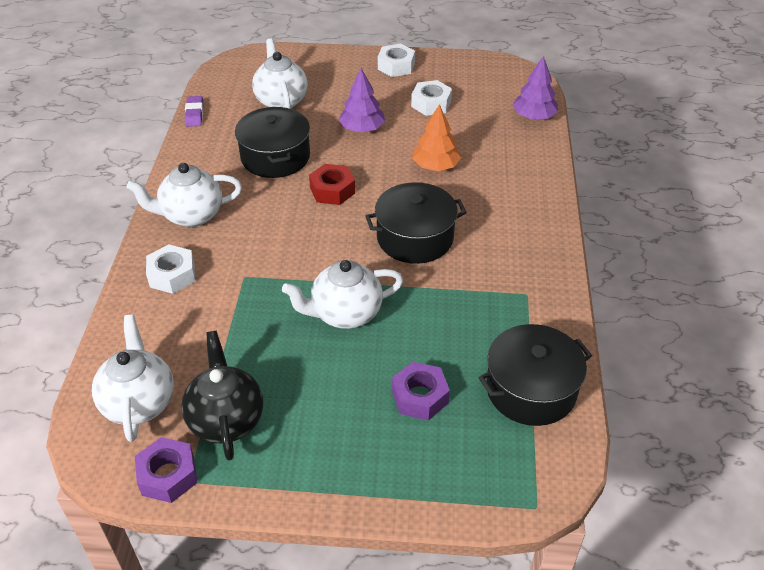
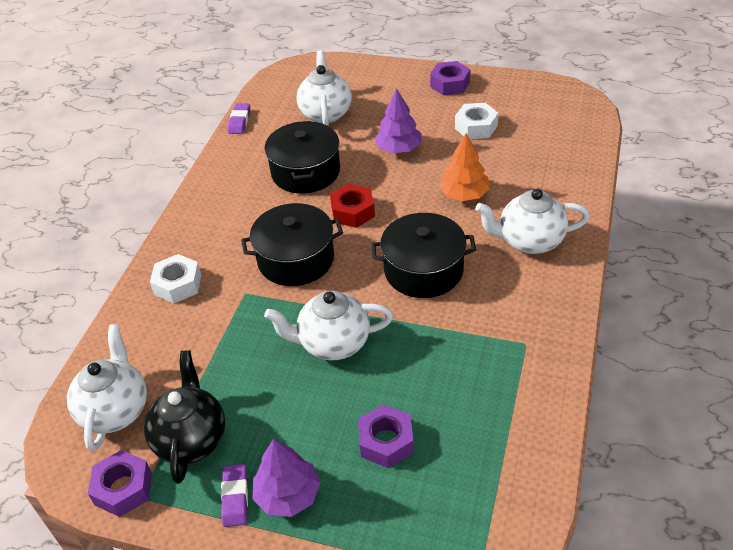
camera: 15 degrees right, 0 degrees up
(191, 215) = (210, 225): white teapot -> white teapot (529, 241)
(286, 467) = (235, 497): none -> purple eraser
(396, 66) = (450, 84): white nut -> purple nut
(531, 389) = (504, 449): black pot -> black pot (296, 259)
(534, 116) = (582, 148): purple tree -> purple tree (288, 495)

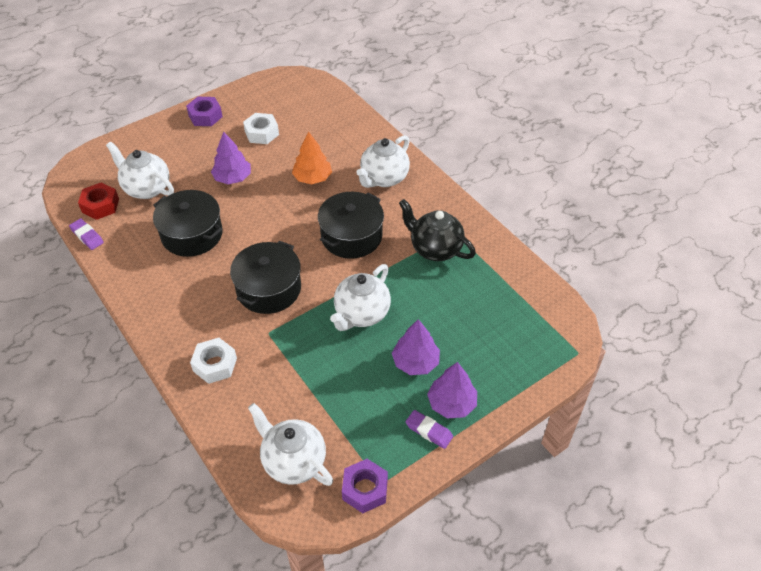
camera: 55 degrees left, 5 degrees up
(191, 439) = (361, 430): black teapot -> black teapot (435, 249)
(314, 427) = (415, 362): none -> purple tree
(353, 211) = (261, 235): red nut -> red nut (100, 205)
(386, 441) = (458, 335): purple nut -> none

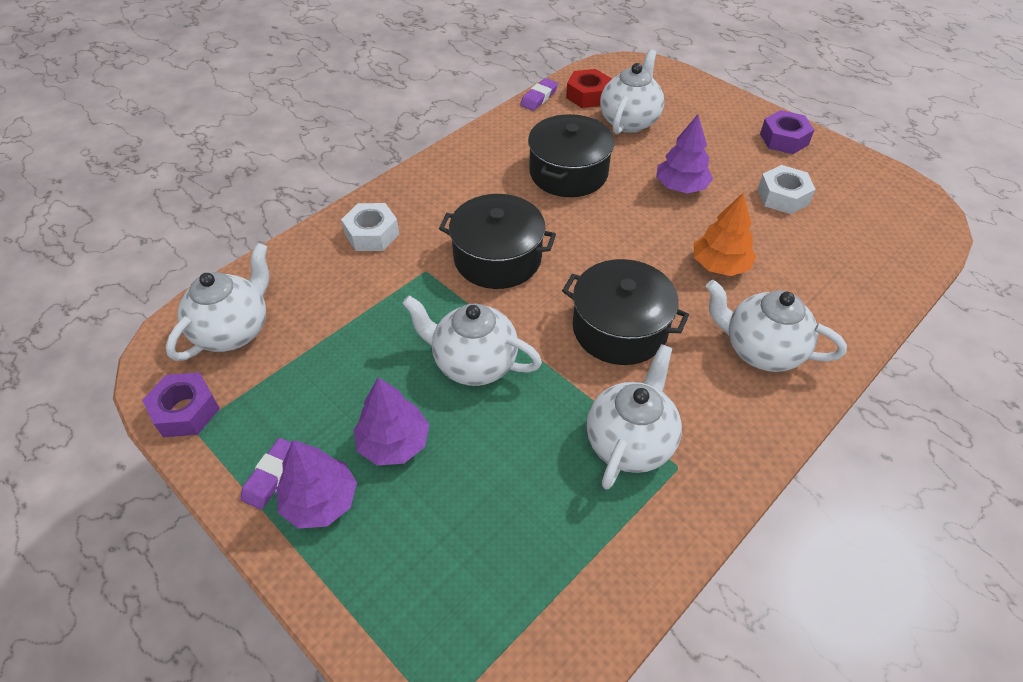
camera: 80 degrees right, 0 degrees up
(435, 249) = (630, 442): black teapot -> white teapot

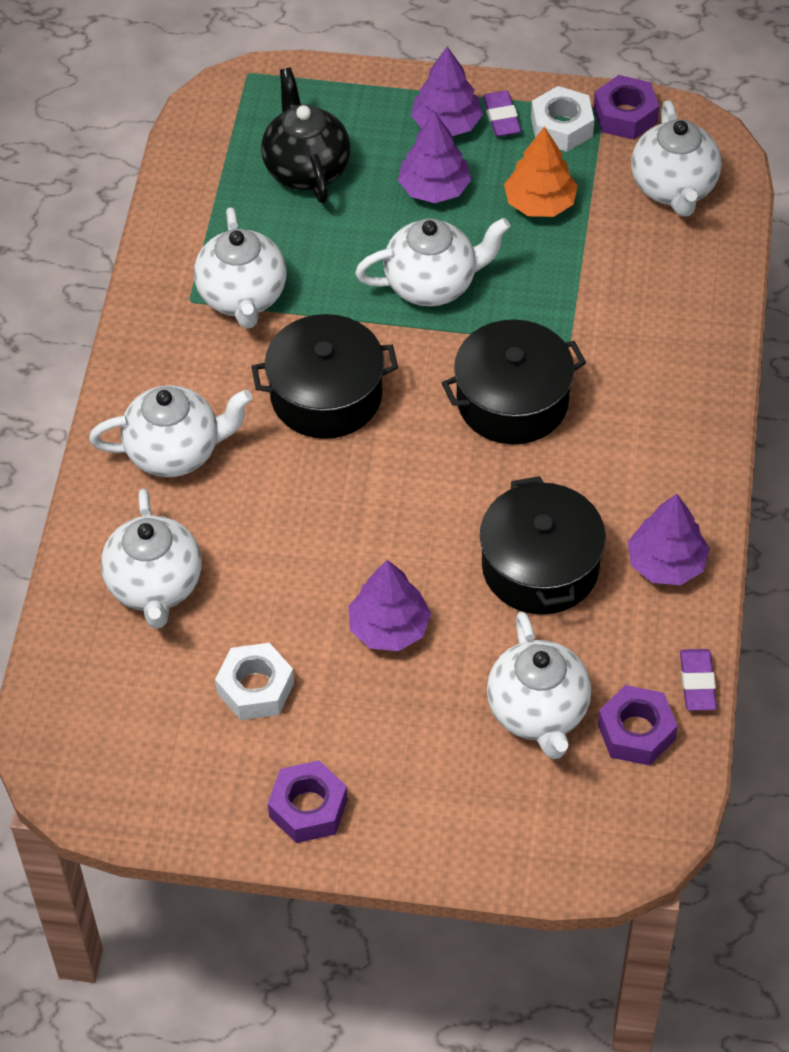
camera: 145 degrees right, 5 degrees up
(372, 234) = (669, 350): white nut -> white nut (561, 127)
(480, 538) = (306, 169): none -> black teapot
(499, 143) = (666, 563): none -> purple tree
(588, 95) = (636, 732): red nut -> purple nut
(720, 265) = (273, 533): orange tree -> orange tree (540, 203)
(821, 274) = (155, 586): none -> white teapot

